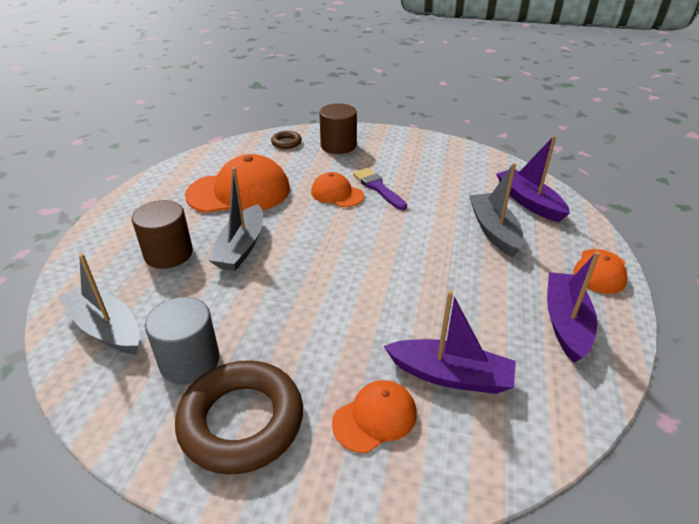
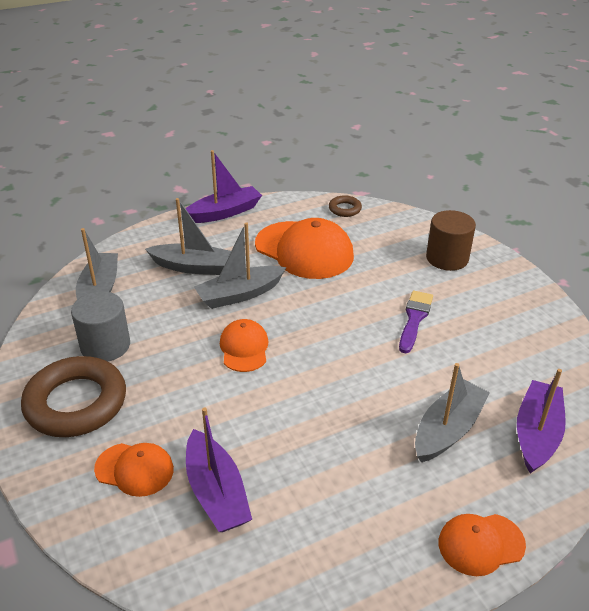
camera: 50 degrees right, 0 degrees up
(168, 254) = (194, 267): brown cylinder -> grey boat
(286, 143) = (407, 229): brown ring -> brown ring (345, 209)
(337, 194) = (372, 300): orange cap -> orange cap (244, 348)
(565, 323) = (363, 545): purple boat -> purple boat (224, 212)

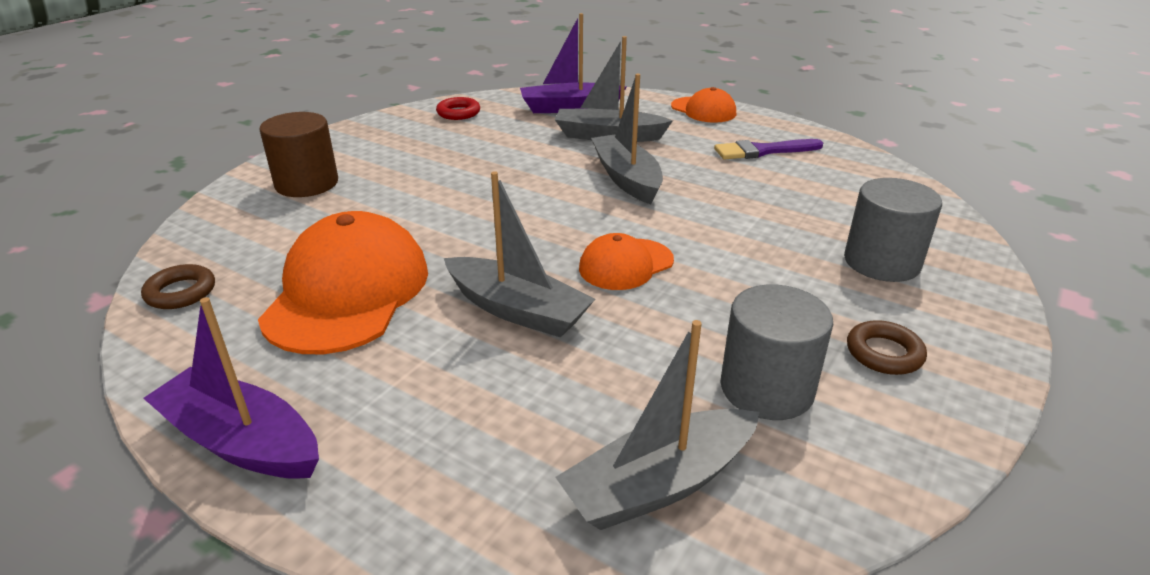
camera: 120 degrees left, 5 degrees down
(76, 403) = (884, 353): brown ring -> brown ring, size x0.45
(134, 469) = (881, 262): orange cap -> grey cylinder
(194, 267) = (480, 392): grey boat -> grey boat (627, 178)
(216, 492) = (827, 210): purple boat -> none
(414, 319) = (457, 178): purple brush -> purple brush (763, 151)
(553, 356) = (458, 113): none -> red ring

